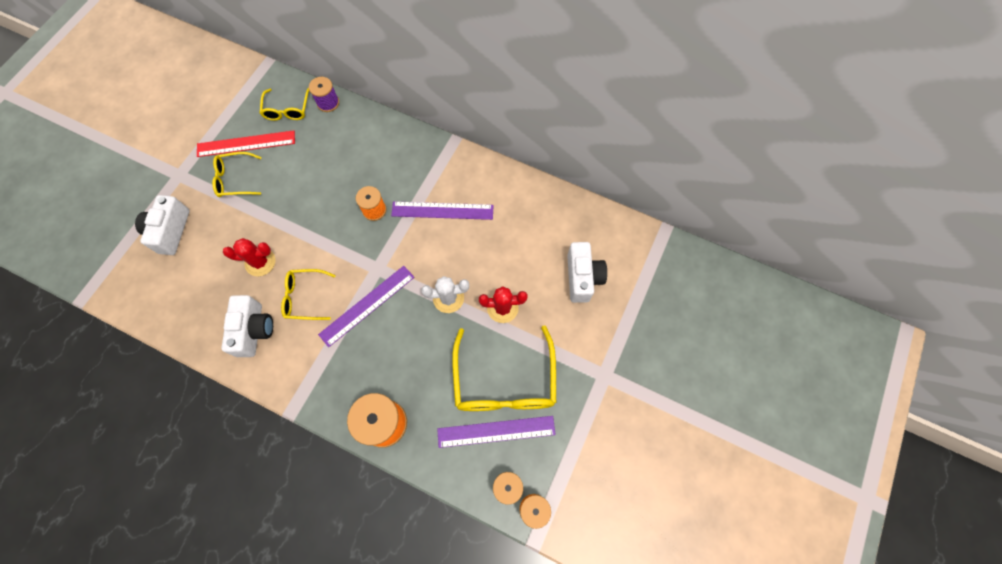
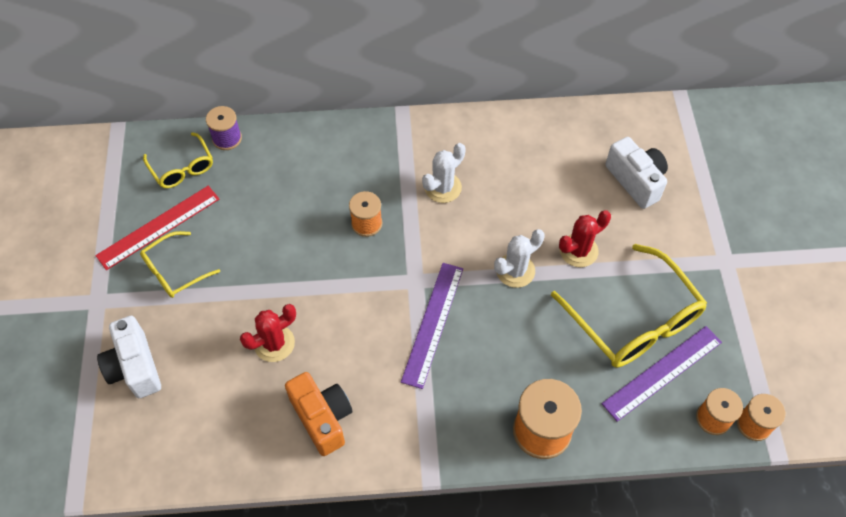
camera: 30 degrees left, 10 degrees down
(254, 330) = (322, 418): white camera -> orange camera
(305, 297) = (355, 352): yellow glasses -> none
(442, 211) = (443, 187): purple ruler -> white cactus

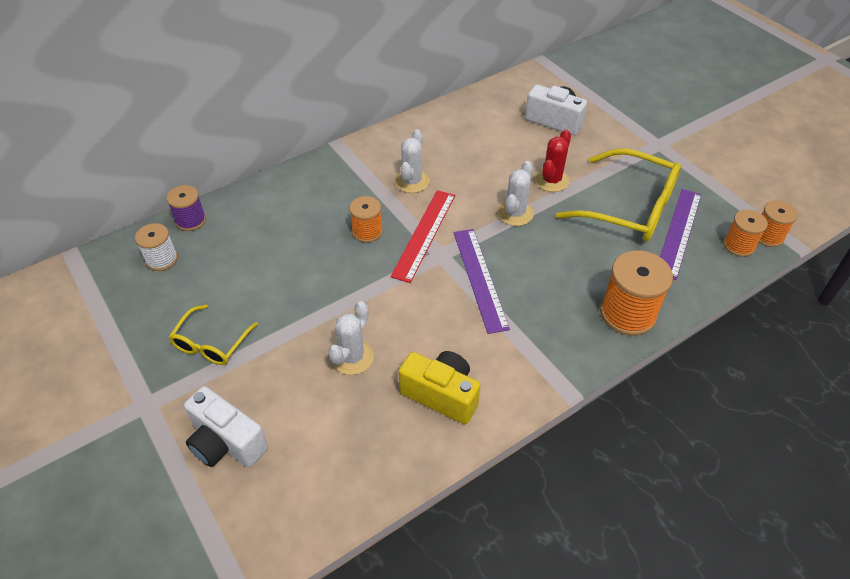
camera: 30 degrees left, 10 degrees down
(158, 227) = (169, 315): red ruler -> red ruler (424, 234)
(182, 168) = (161, 259): yellow glasses -> white spool
(274, 343) = (352, 357): red cactus -> white cactus
(322, 418) = (441, 394): orange camera -> yellow camera

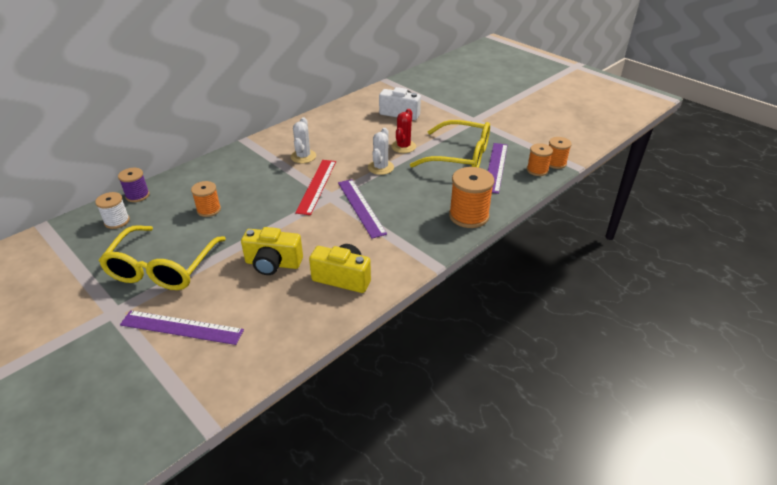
camera: 10 degrees left, 10 degrees down
(211, 343) = (162, 268): yellow glasses -> yellow glasses, size x1.82
(226, 442) = (181, 327): white camera -> purple ruler
(352, 357) = (273, 264): white cactus -> yellow camera
(367, 231) = (274, 188): orange spool -> orange spool (209, 210)

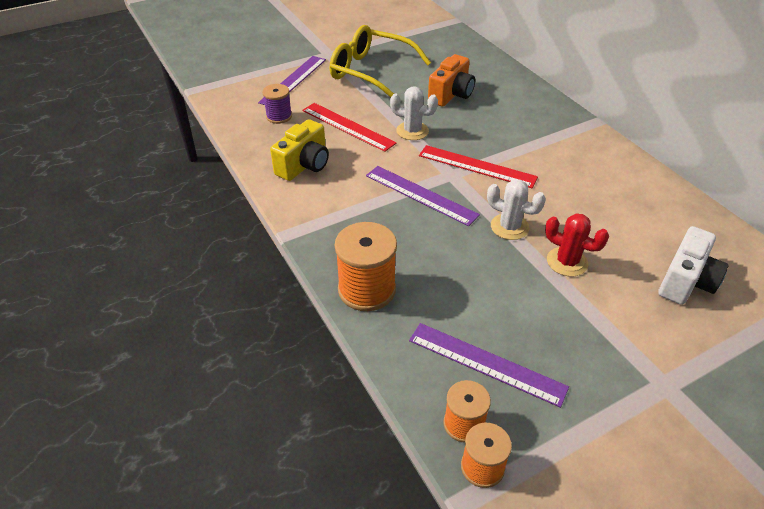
camera: 105 degrees right, 5 degrees up
(117, 221) = (449, 50): white spool -> none
(137, 195) = (488, 58): purple spool -> purple spool (279, 116)
(209, 210) = (451, 94): orange spool -> orange camera
(273, 264) = (348, 126): yellow camera -> red ruler
(303, 156) = (549, 163): white cactus -> white cactus (412, 131)
(361, 207) = (421, 195): purple ruler -> purple ruler turned 45 degrees clockwise
(460, 156) = (527, 324): yellow glasses -> none

